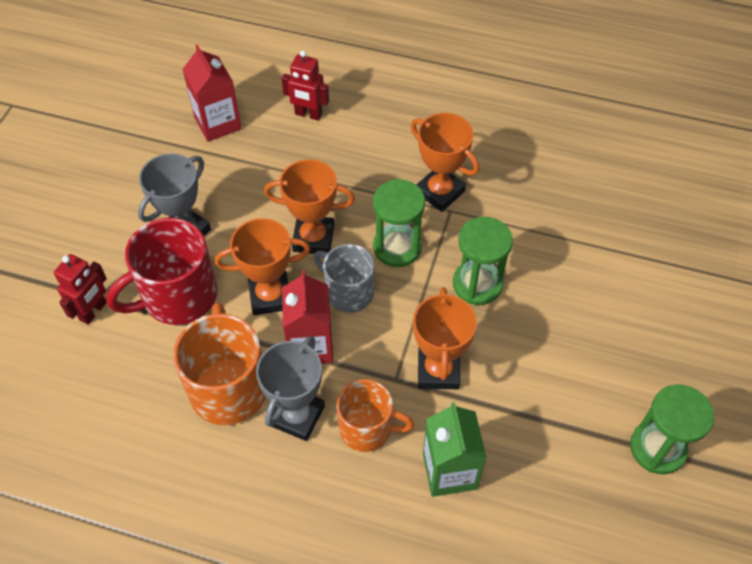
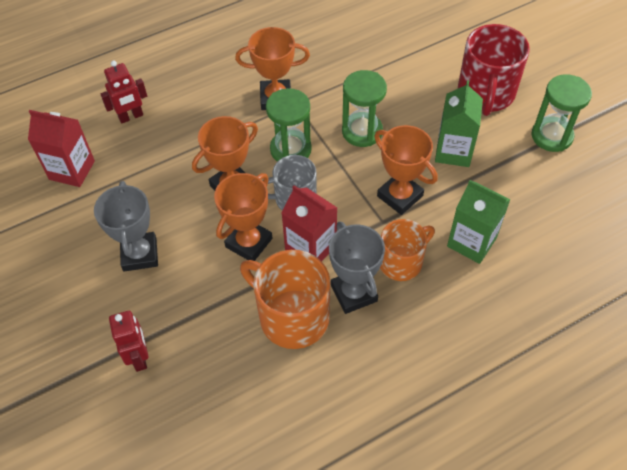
camera: 45 degrees left, 0 degrees up
(177, 296) = (187, 296): red mug -> red mug (486, 94)
(538, 375) = (453, 151): none -> green carton

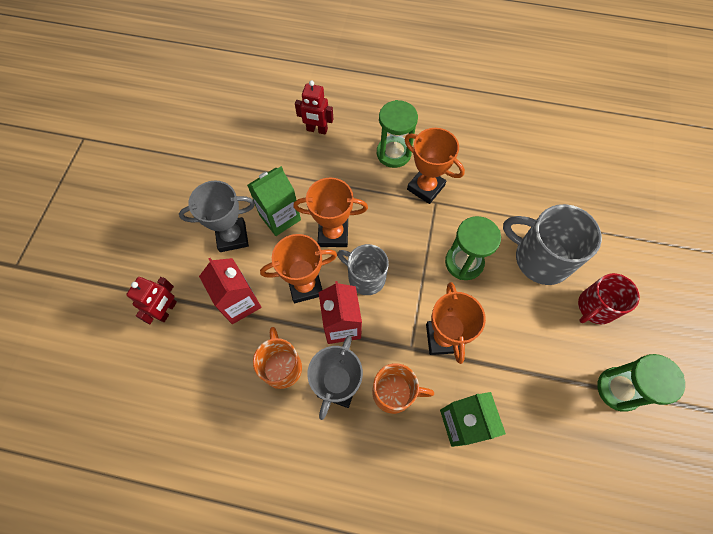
camera: 40 degrees right, 10 degrees up
(72, 170) = (247, 142): red carton -> red carton (239, 302)
(140, 254) = (232, 237): grey trophy -> grey trophy turned 45 degrees clockwise
(290, 149) = (398, 236): green hourglass -> green hourglass (393, 153)
(292, 316) = (281, 366): orange mug -> orange mug, size x0.65
(416, 88) = (540, 258): none -> grey mug
(453, 151) = (520, 335): green carton -> green carton (280, 217)
(486, 94) = (595, 307): red mug -> red mug, size x0.65

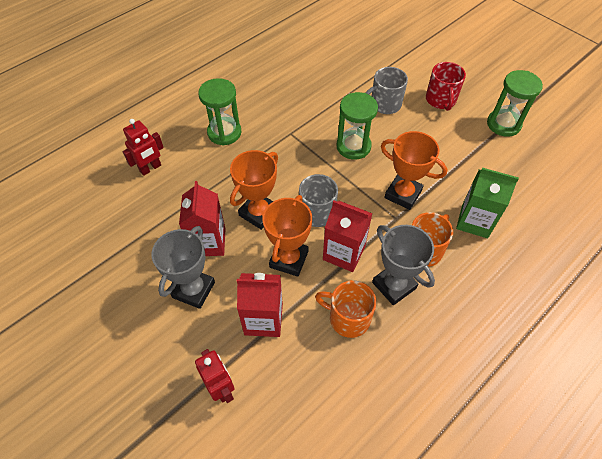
camera: 55 degrees left, 10 degrees down
(280, 217) = (208, 242): green carton -> red carton
(425, 187) = (272, 131): orange trophy -> none
(540, 258) = (384, 104): grey mug -> grey mug, size x0.65

